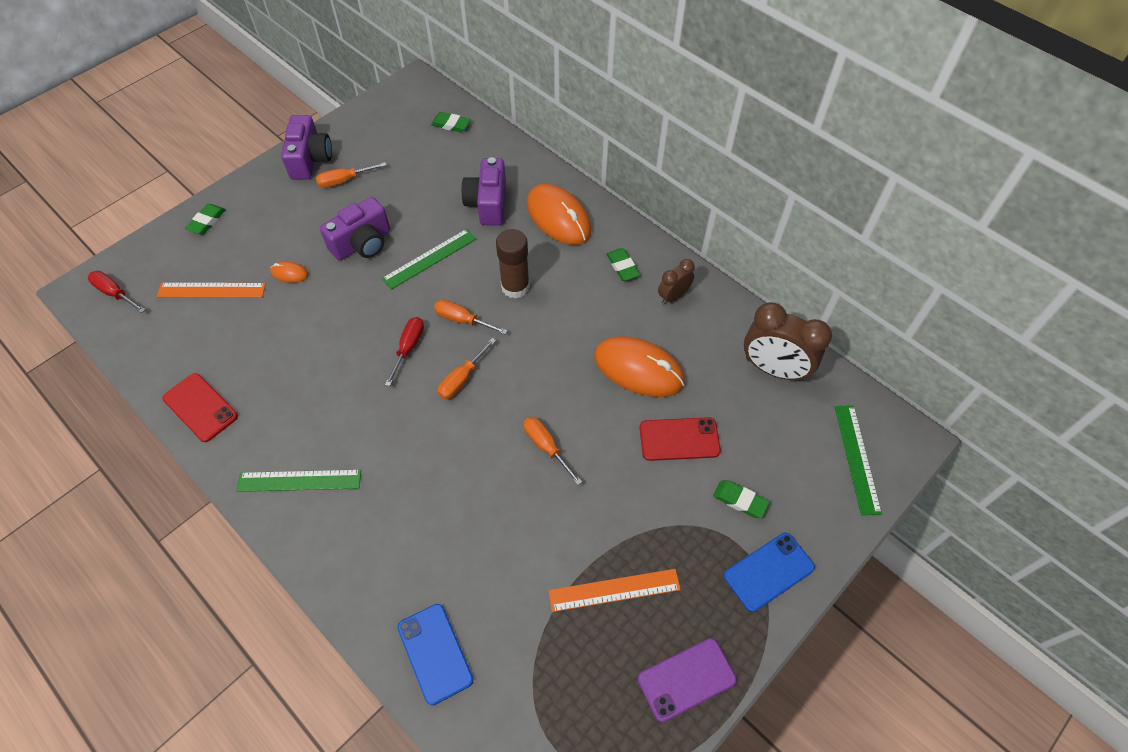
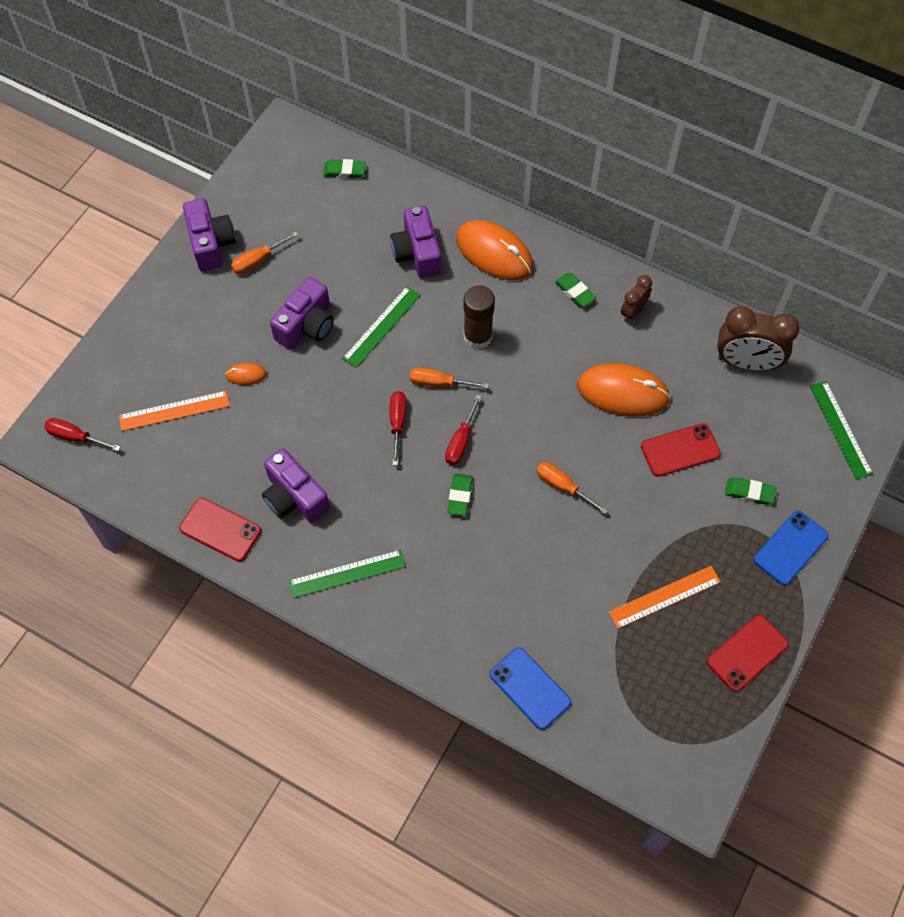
camera: 15 degrees left, 5 degrees up
(207, 221) = (133, 338): green eraser -> green eraser (460, 496)
(282, 394) = (294, 497): none -> purple camera
(462, 379) = (461, 441): orange screwdriver -> red screwdriver
(686, 679) = (747, 653): purple phone -> red phone

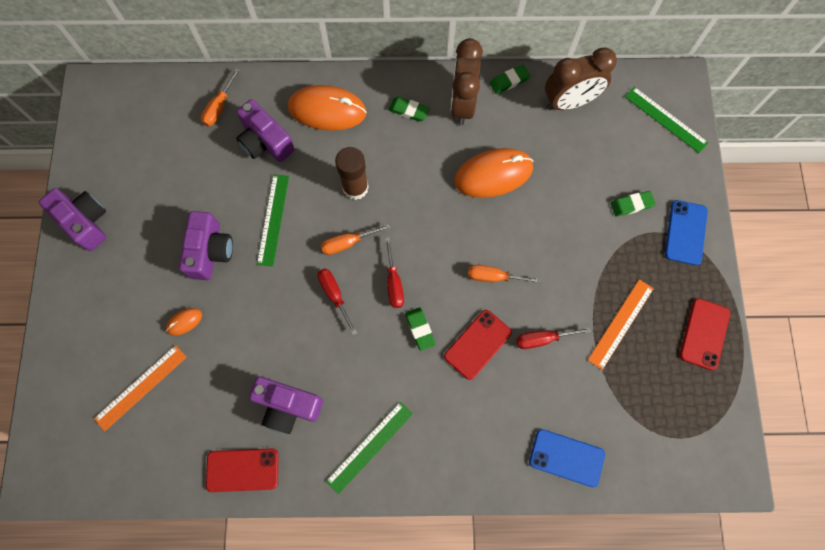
camera: 30 degrees left, 10 degrees up
(75, 437) = (67, 459): red screwdriver -> red screwdriver (542, 339)
(258, 260) = (135, 216): orange screwdriver -> orange screwdriver (219, 107)
(344, 171) = (163, 101): green eraser -> green eraser (509, 81)
(633, 311) = (462, 104): brown clock -> brown clock, size x1.83
(680, 450) = (562, 198): red phone -> red phone (477, 344)

